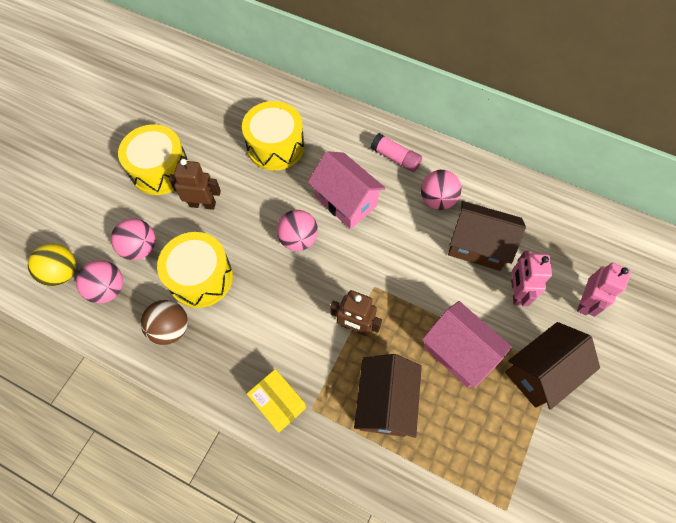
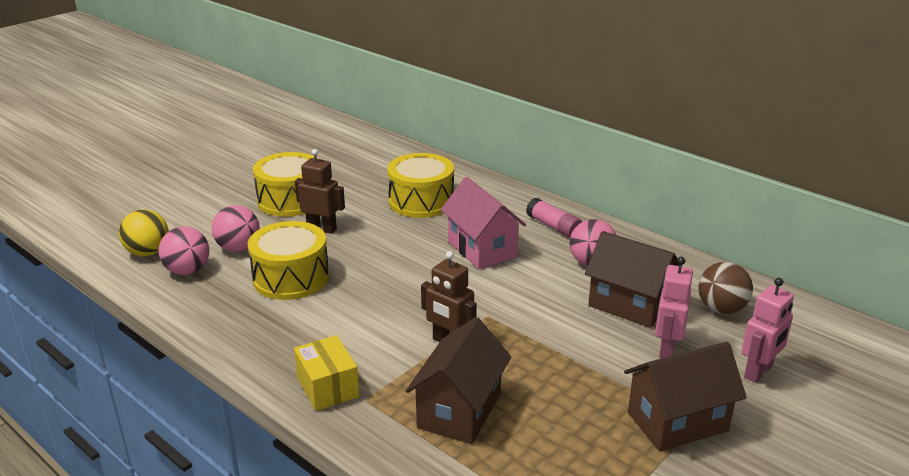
camera: 15 degrees right, 35 degrees down
(170, 328) = (237, 309): brown ball -> brown ball (721, 309)
(298, 239) = (414, 268): pink ball -> none
(458, 352) = (572, 385): pink house -> none

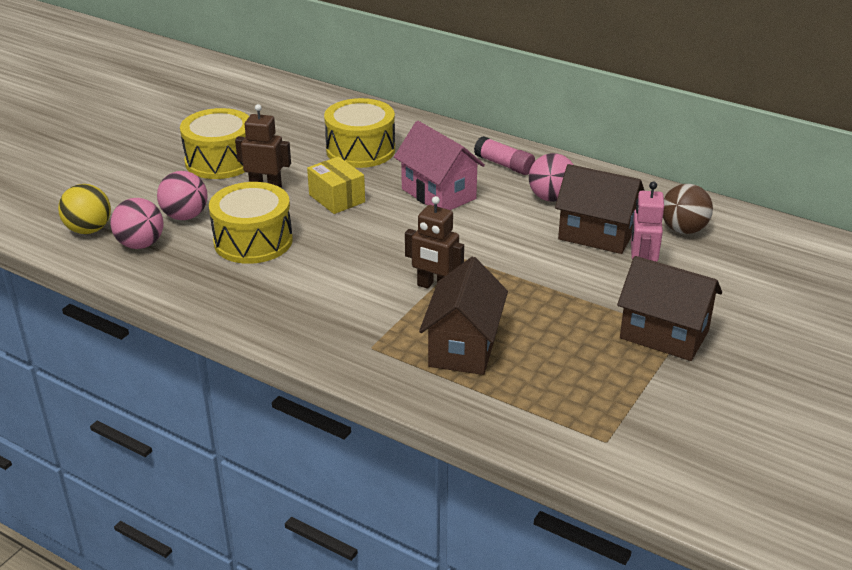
camera: 10 degrees left, 5 degrees up
(327, 387) = (330, 340): yellow box -> yellow box (337, 198)
(677, 422) = (664, 334): brown house -> brown house turned 60 degrees clockwise
(758, 372) = (728, 283): pink robot -> none

